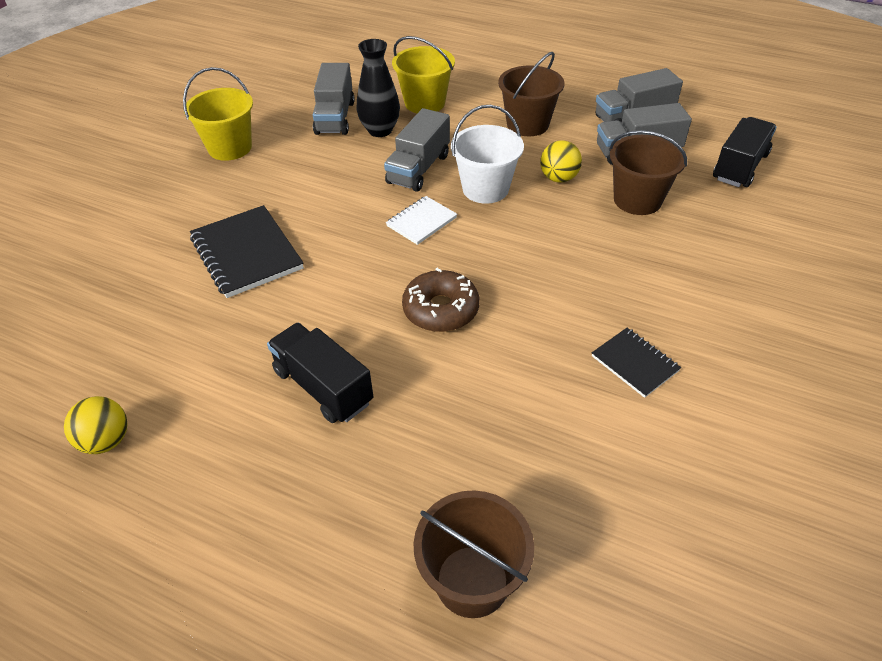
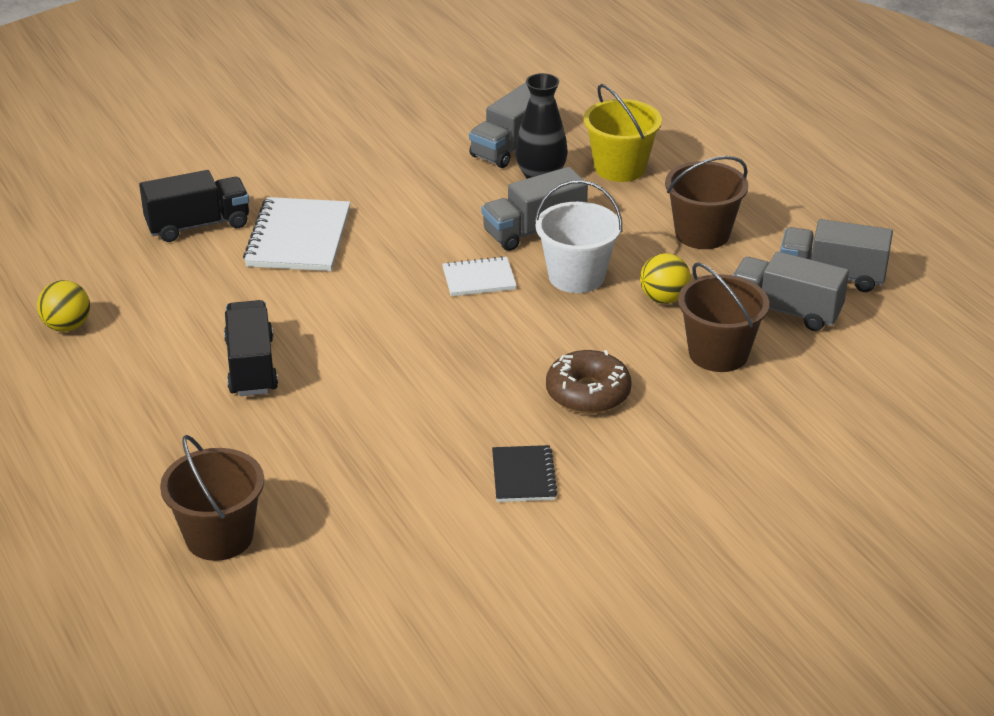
camera: 35 degrees right, 10 degrees down
(230, 148) = (380, 137): yellow bucket -> none
(247, 253) = (298, 238): black notebook -> white notebook
(441, 309) = (409, 357): brown donut -> brown donut (588, 393)
(740, 167) = (881, 373): black truck -> black truck (198, 225)

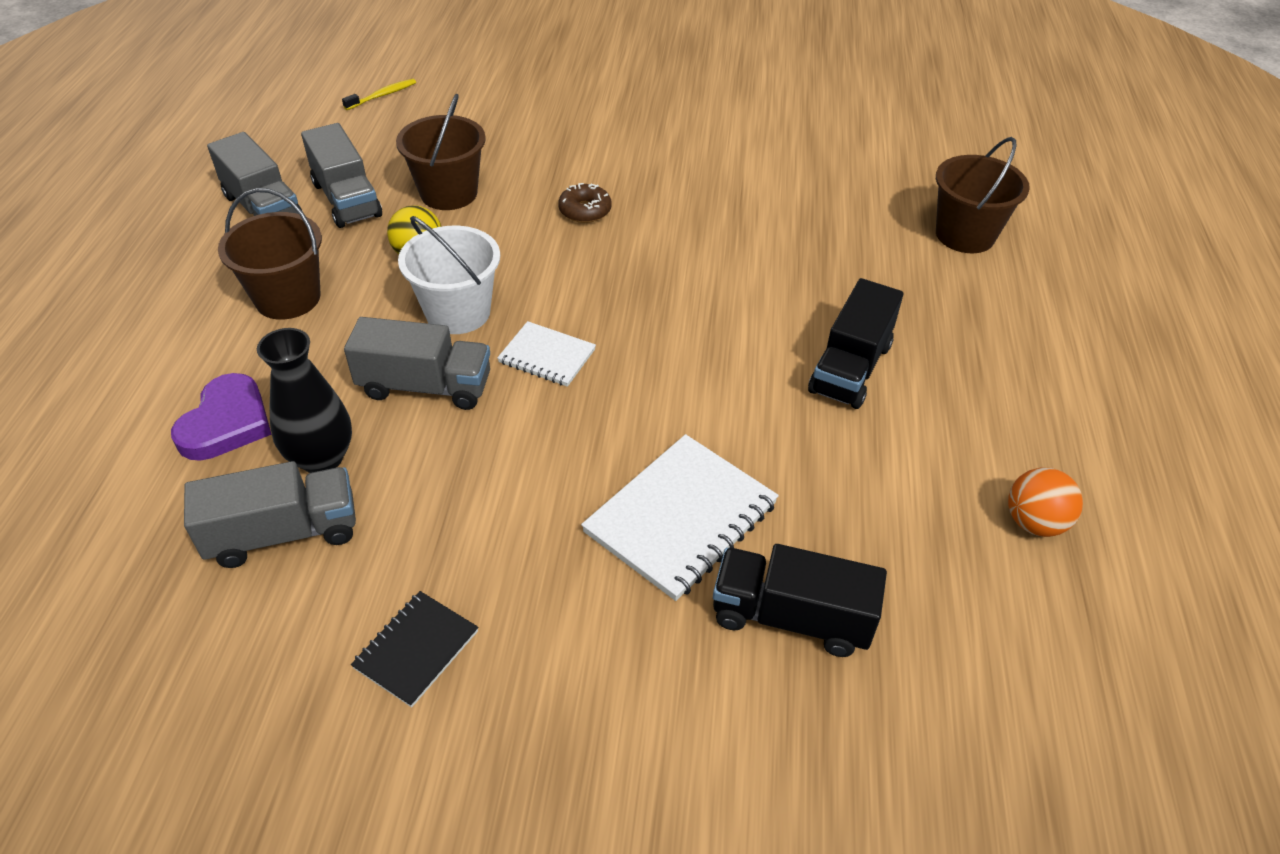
camera: 145 degrees left, 10 degrees up
(67, 326) = (1034, 522): yellow ball -> orange ball
(523, 476) = (701, 179): black notebook -> black notebook (416, 649)
(588, 393) = (585, 210): brown donut -> brown donut, size x0.66
(620, 168) = (226, 423): yellow bucket -> purple heart
(936, 416) = (383, 95): none -> yellow toothbrush

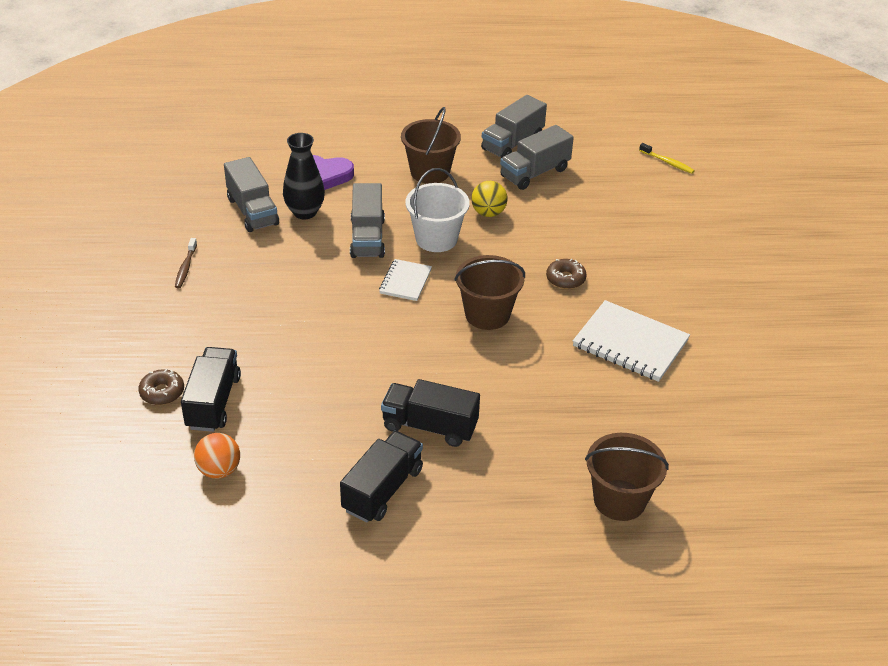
camera: 80 degrees right, 5 degrees down
(416, 649) = (185, 268): black notebook -> brown toothbrush
(449, 193) = (560, 214): brown bucket -> brown bucket (487, 314)
(680, 518) = (280, 352): white notebook -> white notebook (630, 343)
(761, 696) = (162, 392): none -> brown donut
(967, 427) = (382, 489): none -> black truck
(1034, 522) = (298, 520): orange ball -> orange ball (219, 470)

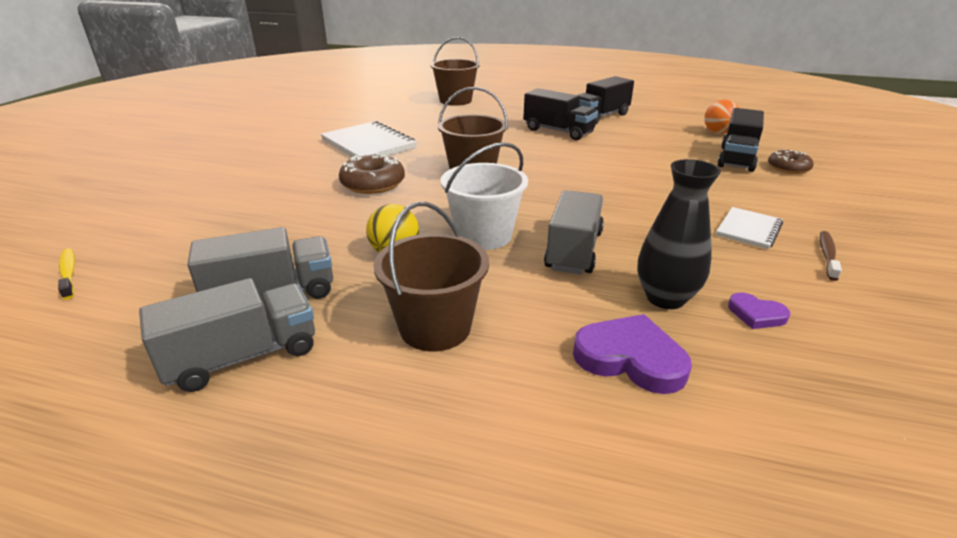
camera: 160 degrees left, 10 degrees down
(252, 211) = (756, 314): grey truck -> purple heart
(405, 281) = (541, 204): white notebook -> white notebook (748, 230)
(565, 279) = (373, 184): brown donut -> brown donut, size x1.51

